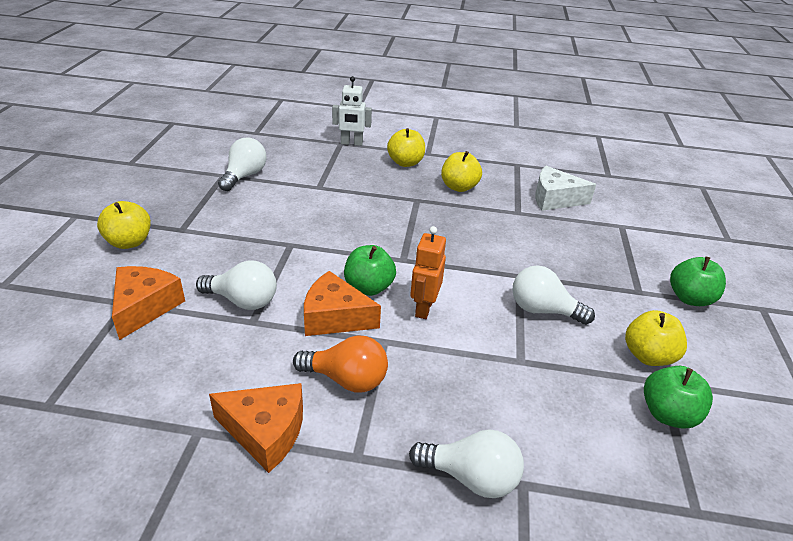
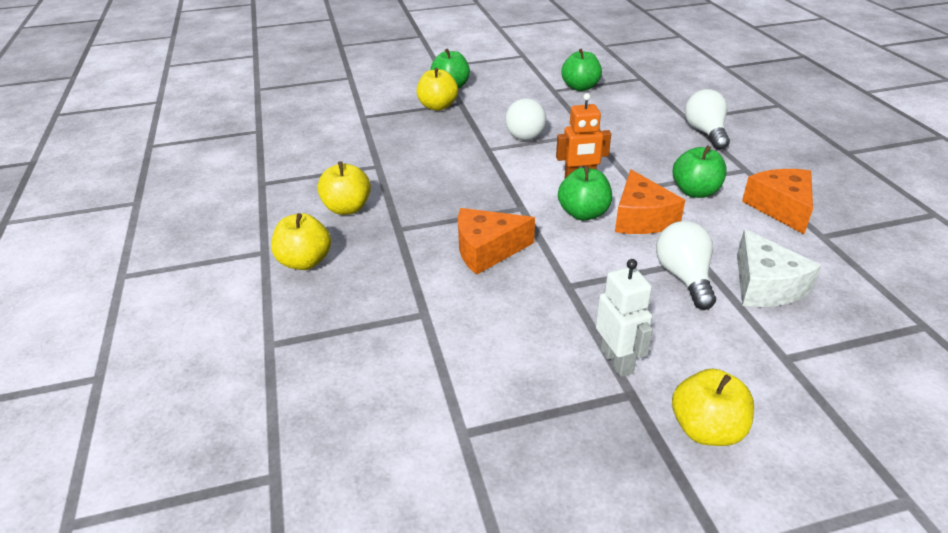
camera: 110 degrees left, 0 degrees up
(144, 307) = (771, 339): orange cheese -> orange cheese (487, 250)
(244, 176) = (448, 404): white light bulb -> none
(346, 379) = (695, 192): orange light bulb -> green apple
(351, 143) = (265, 331): white robot -> white robot (617, 361)
(554, 199) = (334, 151): white cheese -> white cheese (765, 285)
(648, 356) = (533, 95): yellow apple -> yellow apple (438, 106)

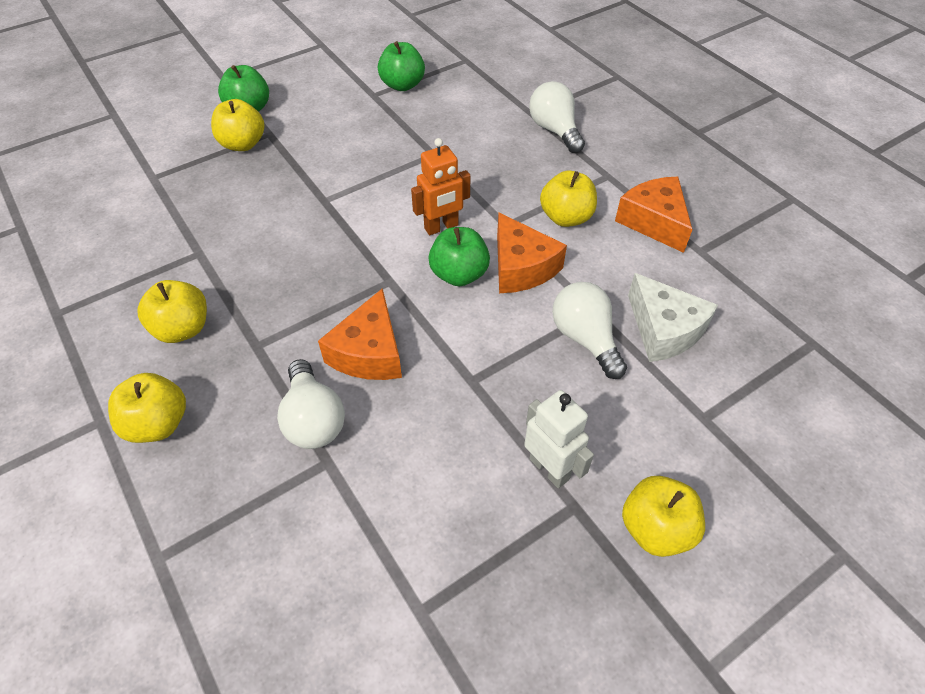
camera: 20 degrees left, 15 degrees up
(487, 250) = (369, 352): orange cheese -> orange cheese turned 45 degrees counterclockwise
(524, 133) = (359, 168): white light bulb -> white light bulb (313, 419)
(695, 192) = (566, 217): green apple -> yellow apple

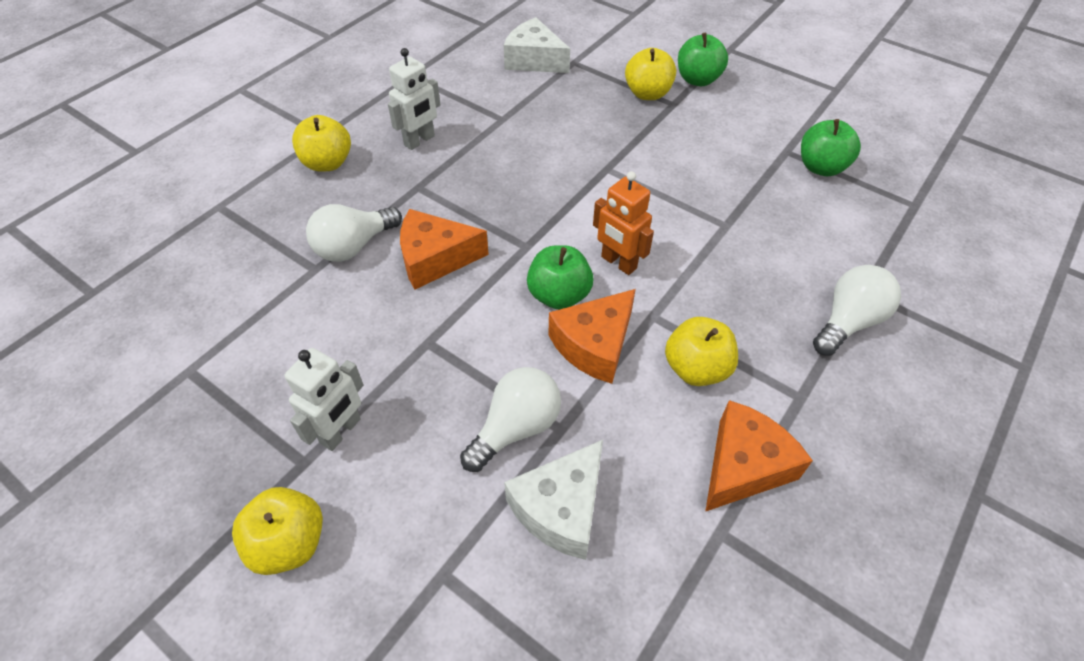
camera: 70 degrees right, 0 degrees up
(123, 204) = (534, 60): none -> white cheese
(183, 329) = (419, 141): yellow apple -> white robot

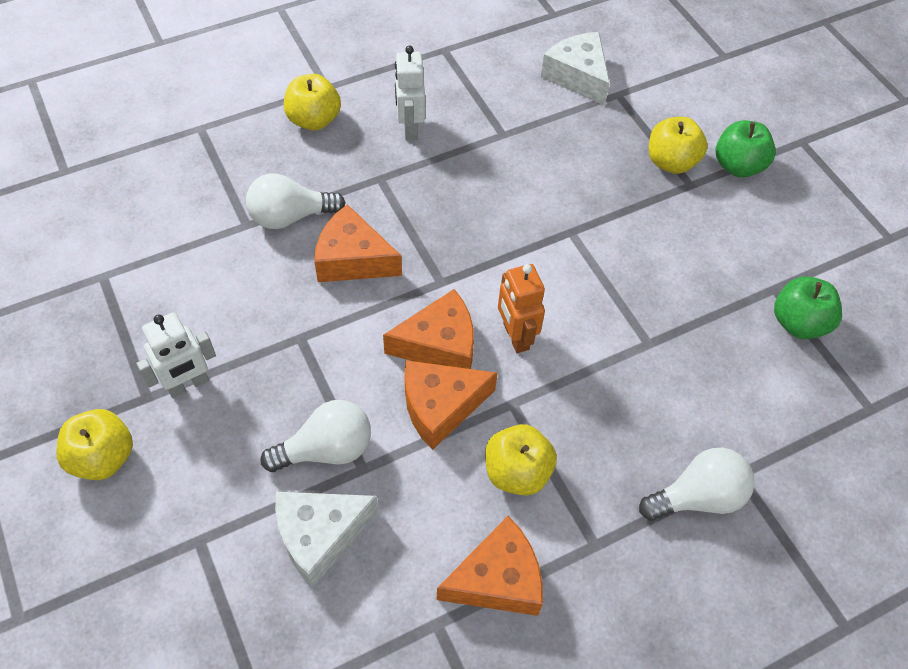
camera: 25 degrees right, 5 degrees up
(419, 141) = (410, 128): white robot -> white robot turned 105 degrees clockwise
(559, 295) = (439, 344): green apple -> orange cheese

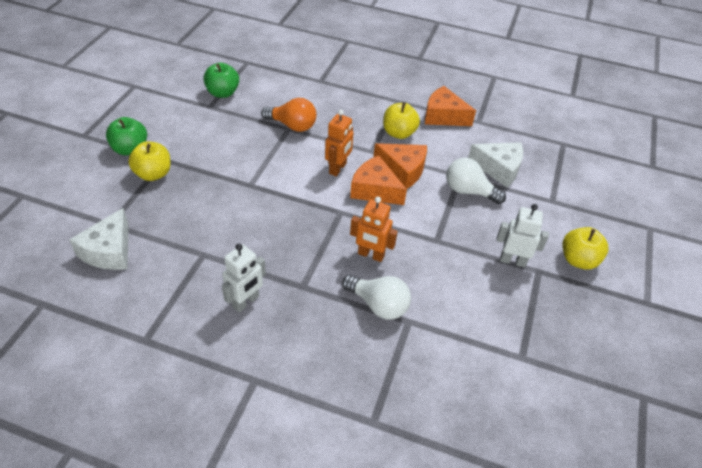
camera: 135 degrees left, 10 degrees down
(314, 120) = (293, 359): yellow apple -> none
(352, 259) = (370, 255): orange cheese -> orange robot
(650, 352) = (292, 125): none -> orange light bulb
(697, 497) = (344, 86): white light bulb -> none

